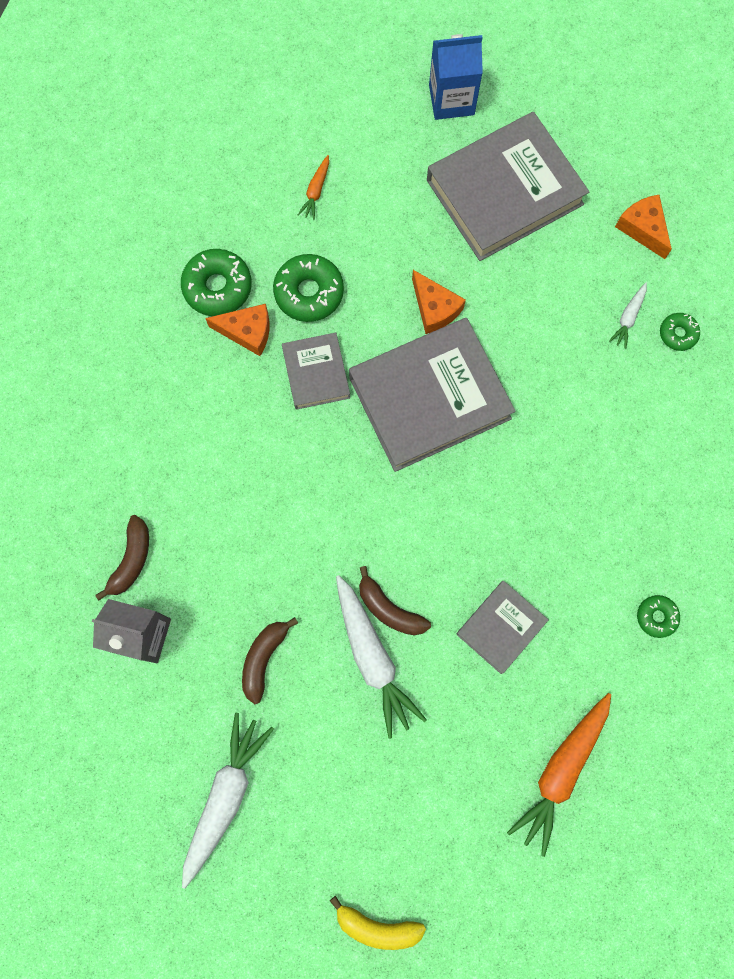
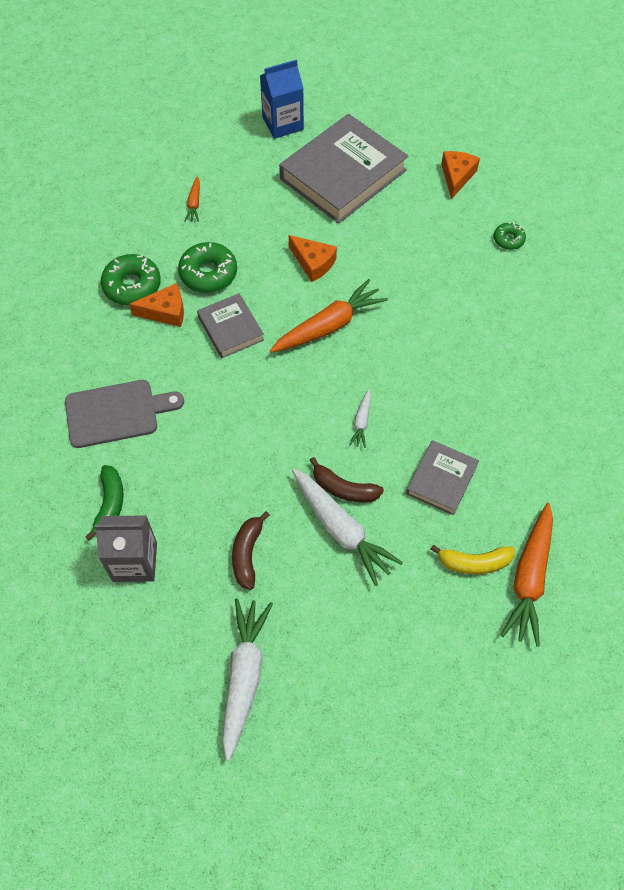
camera: 15 degrees left, 15 degrees down
(131, 560) = (110, 504): brown banana -> green banana
(163, 449) = (117, 413): none -> grey cutting board
(377, 926) = (412, 751): yellow banana -> yellow banana (474, 563)
(429, 398) = (329, 326): grey book -> orange carrot
(628, 318) = (467, 237): white carrot -> white carrot (361, 422)
(643, 228) = (457, 176): orange cheese -> orange cheese turned 60 degrees clockwise
(656, 617) = (565, 441): green donut -> none

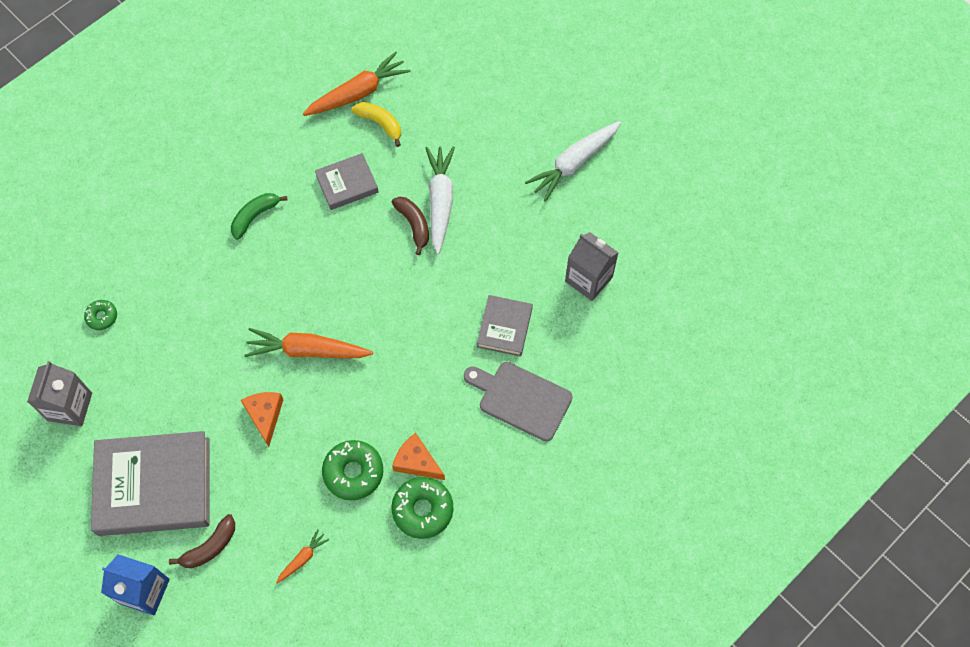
camera: 140 degrees left, 5 degrees up
(110, 504) = (577, 331): green banana -> green banana (255, 216)
(230, 328) = (380, 406): grey book -> grey book (504, 327)
(247, 554) = (512, 230): brown banana -> brown banana (210, 547)
(361, 422) = (358, 260): white carrot -> none
(457, 176) = (70, 407): orange cheese -> grey carton

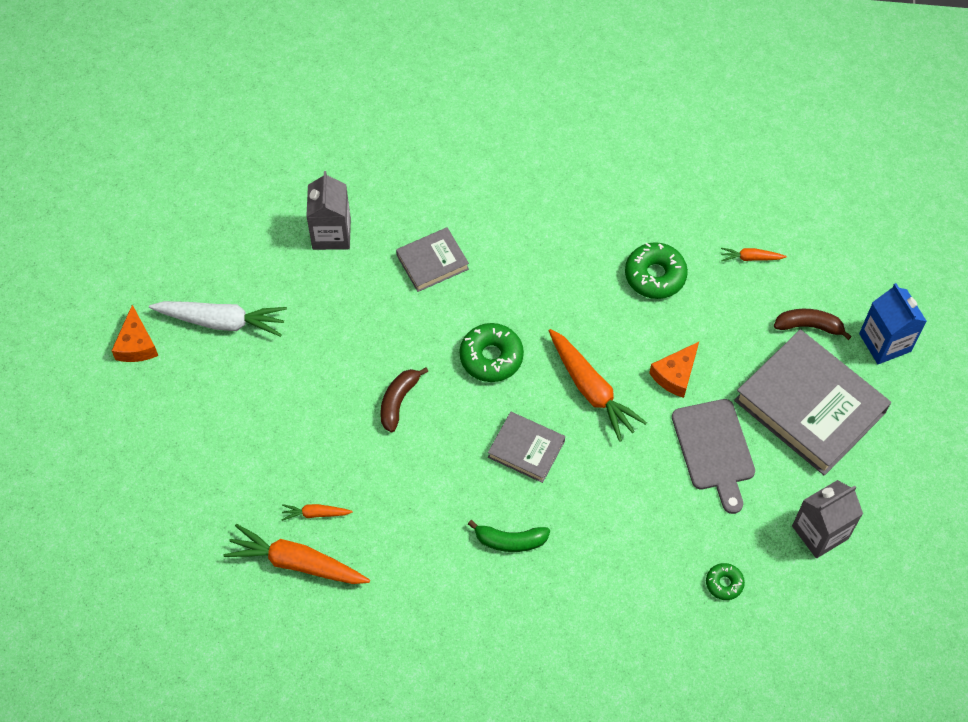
camera: 130 degrees left, 5 degrees down
(347, 184) = (406, 490): grey book -> grey book (526, 449)
(380, 124) = (315, 514): yellow banana -> orange carrot
(417, 462) = (603, 240): orange cheese -> orange cheese (136, 344)
(423, 510) = (635, 209): green donut -> green donut (491, 357)
(440, 201) = (355, 398): white carrot -> none
(521, 399) = (483, 208): grey cutting board -> grey cutting board (714, 449)

